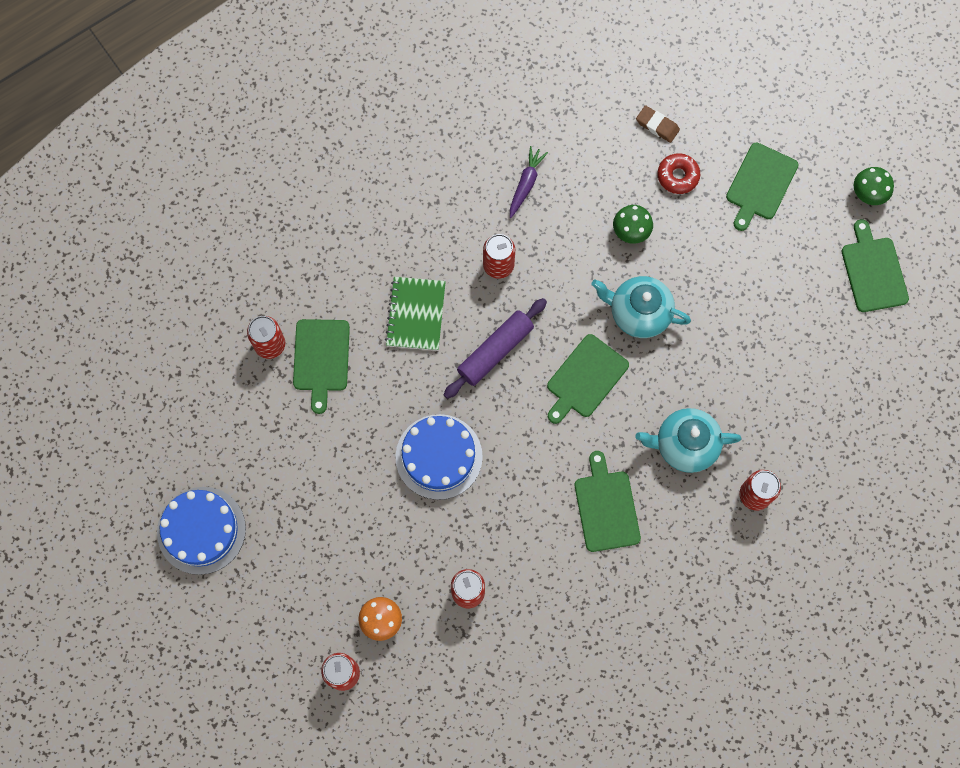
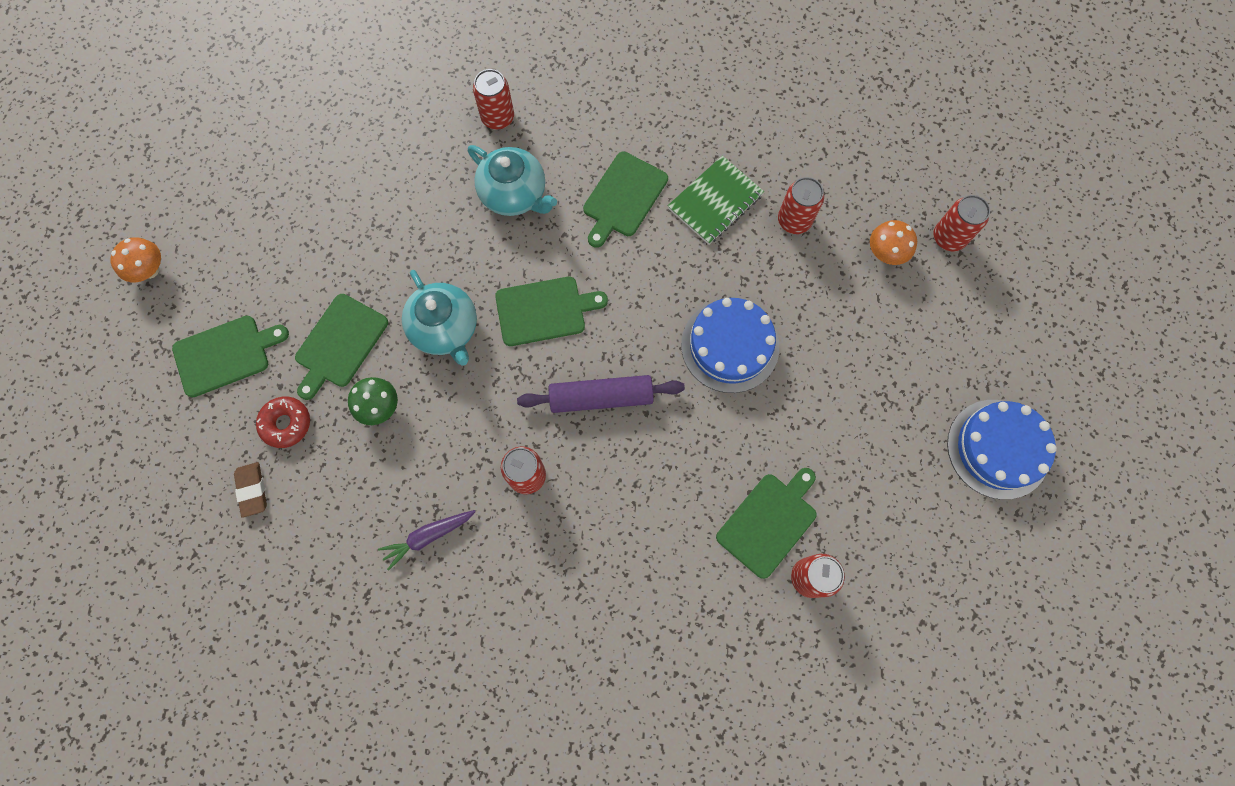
camera: 140 degrees left, 0 degrees up
(415, 314) = (645, 492): green notebook -> green notebook (715, 202)
(868, 194) = (150, 270): green mushroom -> orange mushroom
(873, 271) = (220, 205): green cutting board -> green cutting board (339, 344)

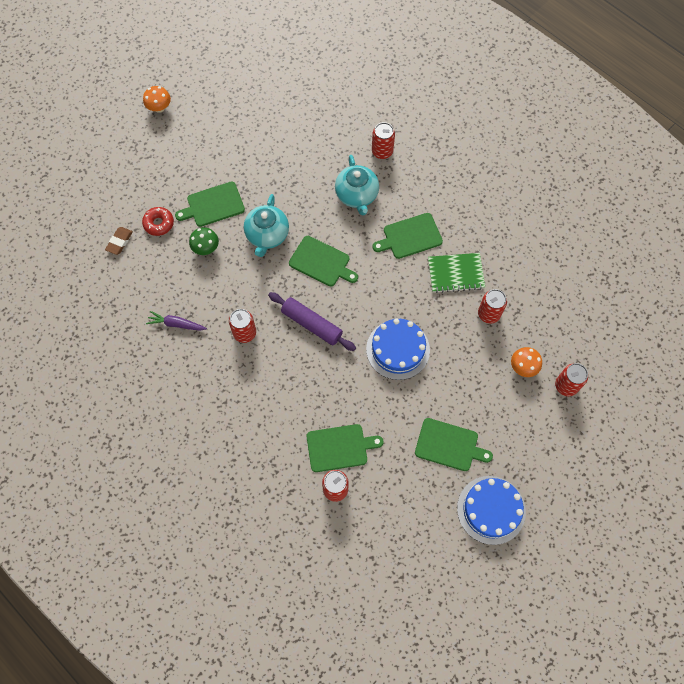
camera: 40 degrees right, 5 degrees down
(225, 355) = (159, 171): green cutting board -> green cutting board (449, 445)

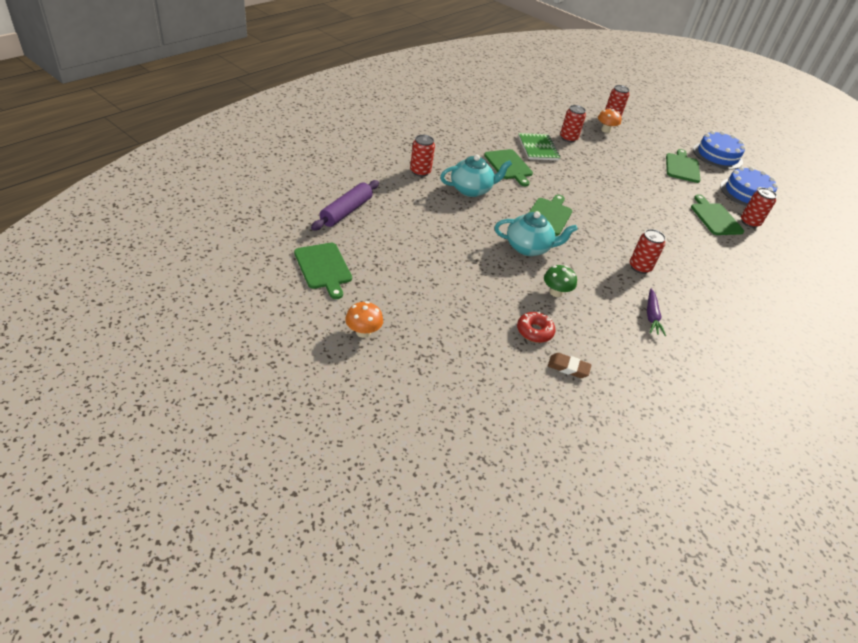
camera: 100 degrees left, 25 degrees down
(213, 205) = (500, 286): green cutting board -> green cutting board (323, 268)
(311, 324) = (613, 225): purple rolling pin -> purple rolling pin (346, 211)
(398, 349) = (616, 182): blue cake -> blue cake (747, 193)

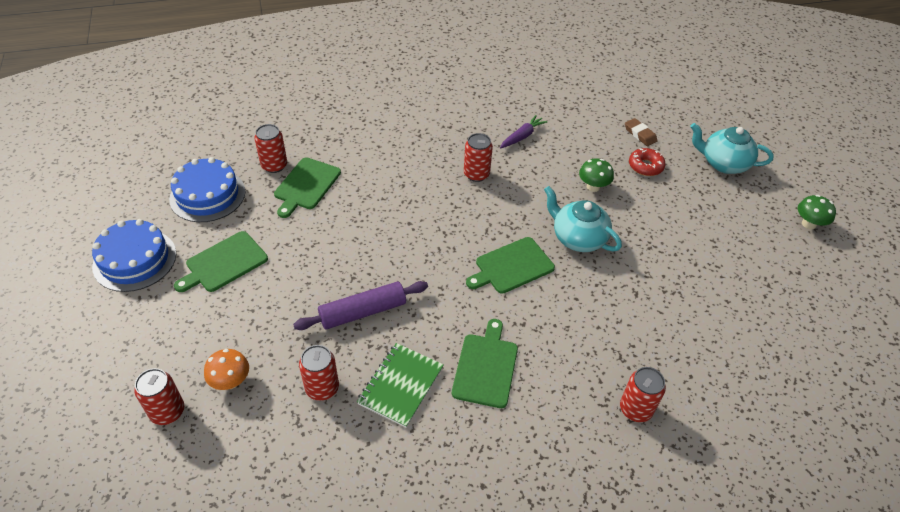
camera: 140 degrees left, 5 degrees up
(323, 268) = (831, 303): green cutting board -> none
(346, 211) = (780, 374): purple rolling pin -> purple rolling pin (363, 312)
(363, 332) = (808, 224): orange mushroom -> green mushroom
(471, 190) = (581, 344): turquoise teapot -> turquoise teapot (723, 163)

